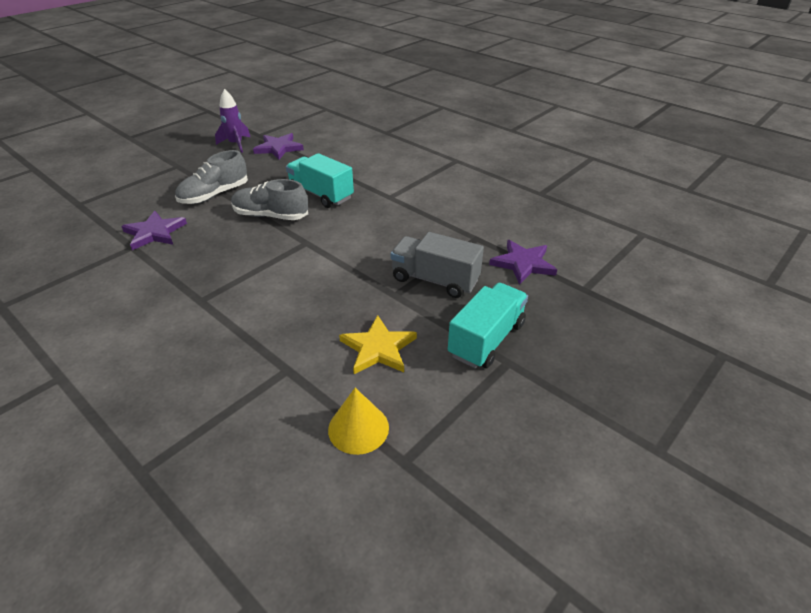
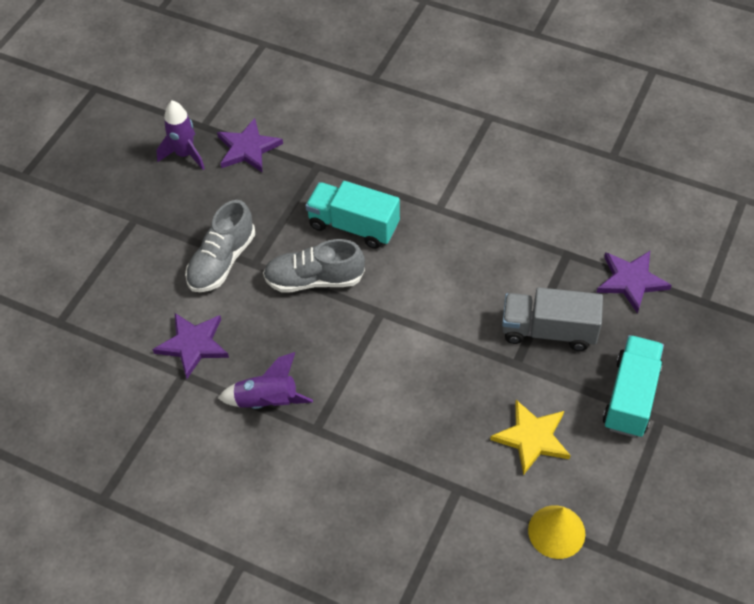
camera: 15 degrees left, 15 degrees up
(178, 275) = (267, 401): none -> purple rocket

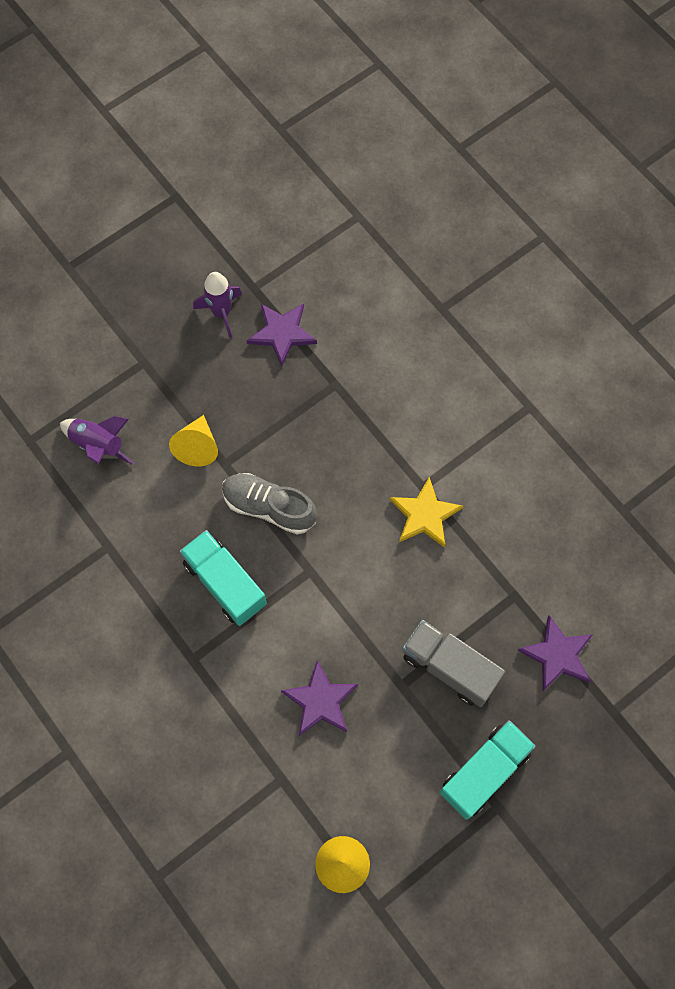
camera: 25 degrees right, 15 degrees up
(193, 345) = (130, 521): purple star -> purple star (320, 701)
(222, 261) = (197, 447): grey shoe -> yellow cone
(267, 401) = (165, 610): purple rocket -> purple rocket (98, 445)
(353, 226) = (334, 467): turquoise truck -> turquoise truck (225, 583)
(532, 438) = (373, 765): yellow star -> yellow star (425, 515)

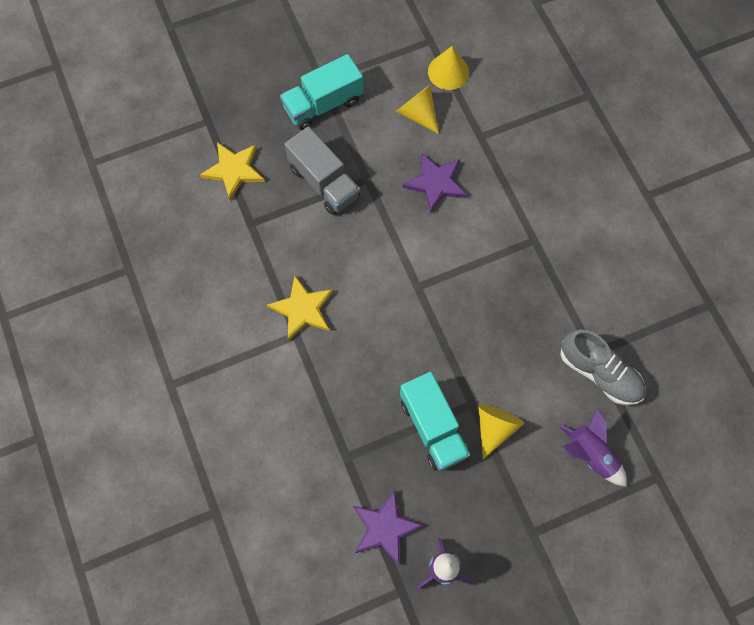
camera: 165 degrees left, 0 degrees up
(225, 583) = (494, 294): turquoise truck -> turquoise truck (432, 427)
(269, 507) = (440, 352): grey shoe -> grey shoe (599, 373)
(365, 790) = (418, 114): none -> yellow cone
(557, 655) = (234, 170): purple star -> yellow star

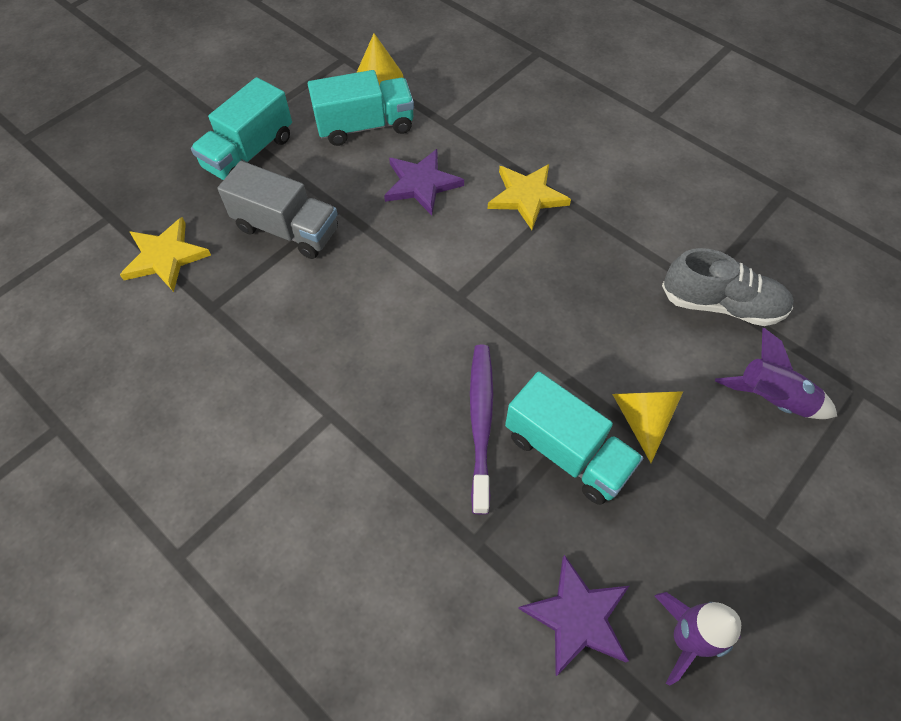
camera: 25 degrees left, 10 degrees down
(302, 309) = (325, 380): yellow star -> yellow star (527, 197)
(388, 383) = (481, 422): none -> purple toothbrush
(418, 114) = (365, 126): yellow cone -> turquoise truck

